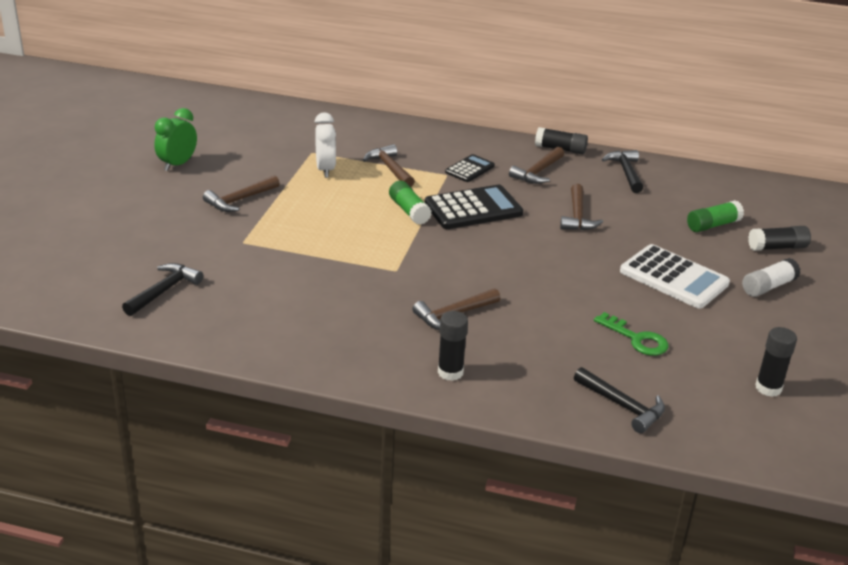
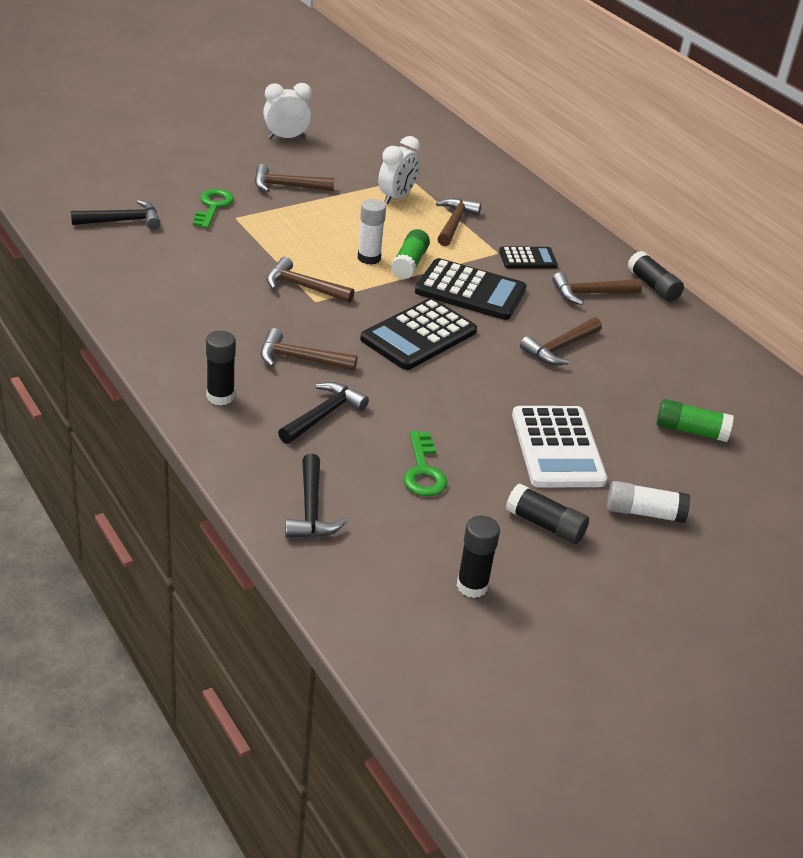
camera: 40 degrees right, 5 degrees up
(178, 164) = (286, 138): green clock -> white clock
(213, 243) = (213, 207): none -> green key
(372, 265) = (303, 287): none -> brown hammer
(379, 221) = (369, 258): none -> white glue stick
(493, 255) = (419, 335): none -> black calculator
(626, 172) = (685, 339): black hammer -> black hammer (323, 415)
(777, 247) = (726, 488): black glue stick -> black glue stick (545, 525)

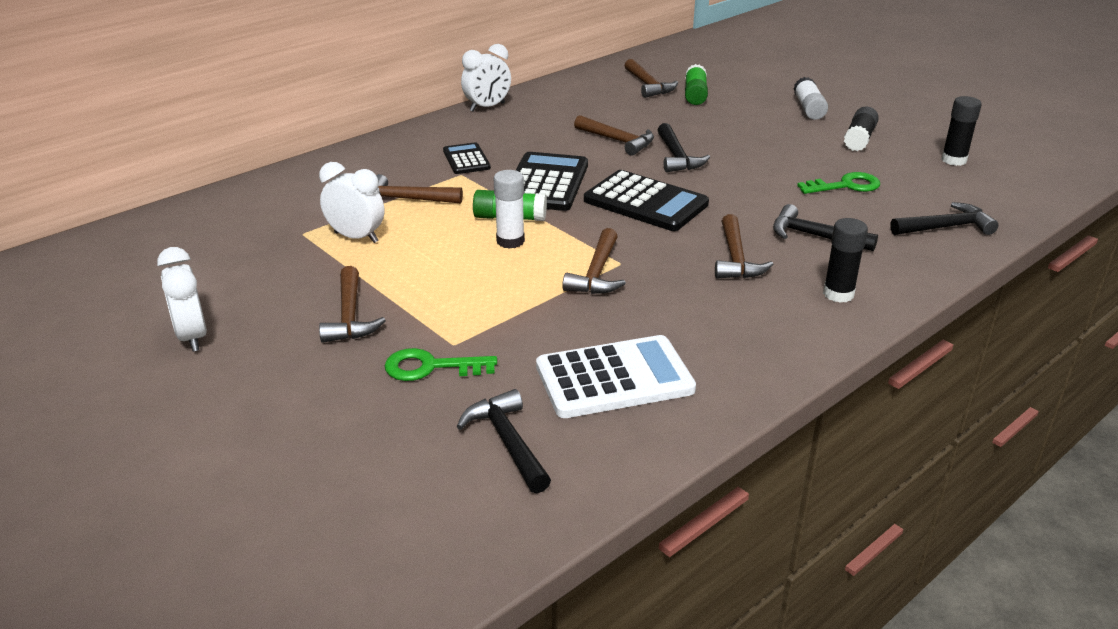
camera: 95 degrees left, 5 degrees down
(515, 376) = (677, 157): none -> black hammer
(557, 448) = (762, 138): white calculator -> white calculator (614, 378)
(591, 294) = (516, 131): brown hammer -> brown hammer (648, 85)
(653, 286) = (487, 107): black glue stick -> white clock

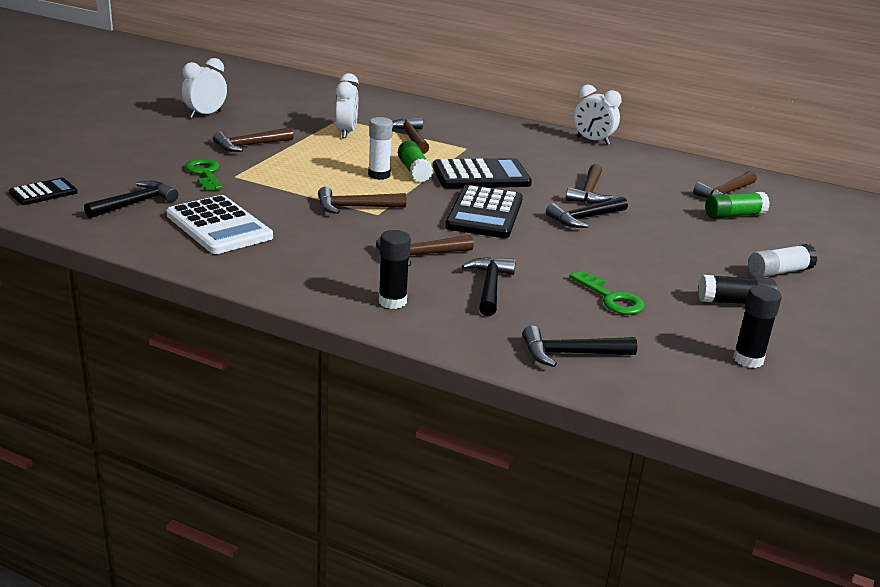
camera: 65 degrees right, 5 degrees down
(466, 159) = (492, 146): black calculator -> black calculator (43, 193)
(945, 227) = (571, 354): black hammer -> black hammer turned 120 degrees clockwise

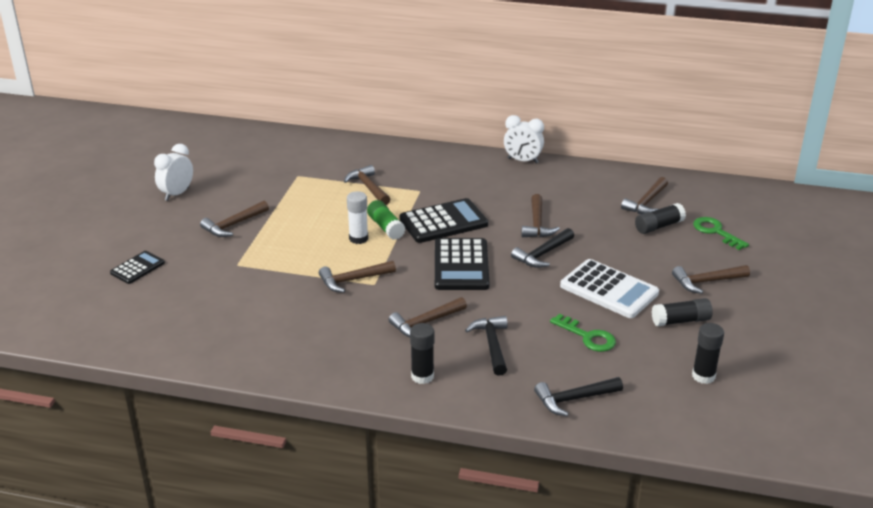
camera: 10 degrees left, 5 degrees up
(43, 193) = (82, 318): black calculator -> black calculator (137, 268)
(135, 203) = (168, 314): black hammer -> none
(205, 173) = (210, 267): green key -> green key (716, 232)
(219, 226) = (250, 325): white calculator -> white calculator (609, 290)
(346, 132) = (310, 192): white clock -> none
(734, 215) = (659, 226): green glue stick -> black glue stick
(779, 272) = (706, 282): white glue stick -> brown hammer

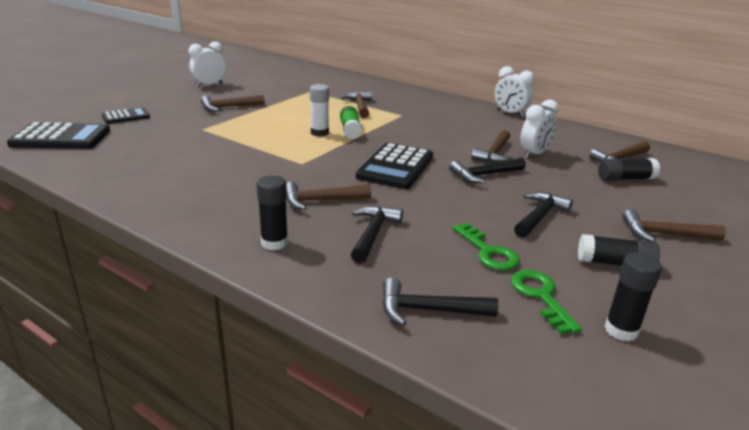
camera: 20 degrees right, 5 degrees down
(353, 280) = (286, 157): brown hammer -> none
(443, 222) = (405, 136): black calculator -> black calculator (61, 138)
(572, 215) = (534, 154): none -> white clock
(609, 290) = (539, 216): white calculator -> black hammer
(716, 232) = (692, 195): green key -> green key (541, 296)

